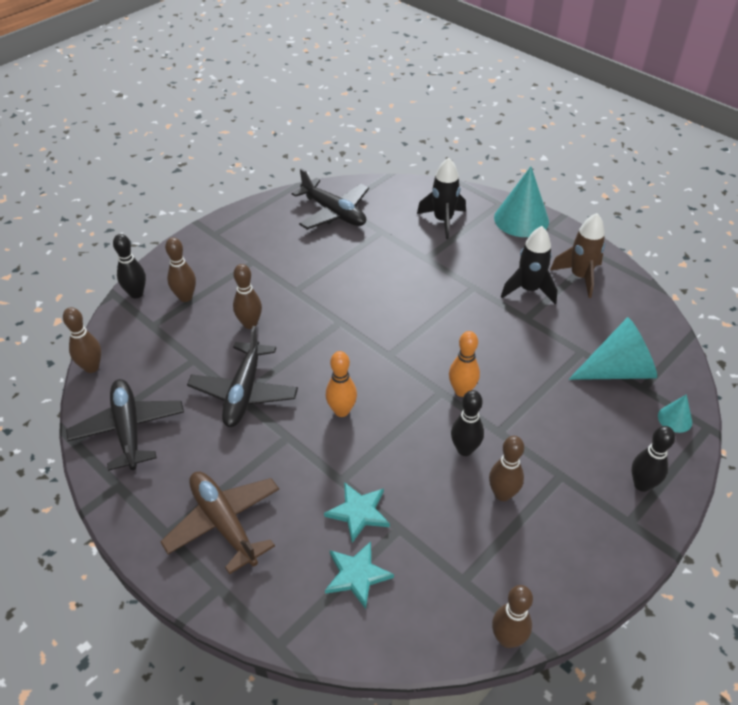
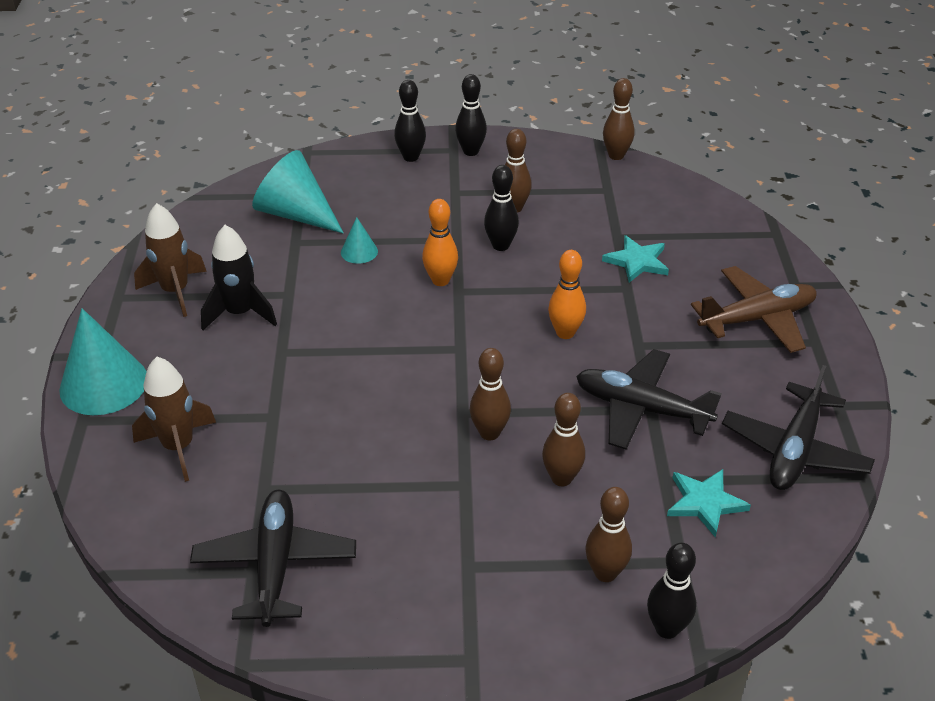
camera: 135 degrees left, 5 degrees down
(91, 367) = (796, 553): brown bowling pin -> brown bowling pin (489, 433)
(224, 523) = (757, 319): brown plane -> brown plane turned 120 degrees counterclockwise
(244, 392) = (641, 408): black plane -> black plane turned 120 degrees counterclockwise
(357, 575) = (680, 232): turquoise star -> turquoise star (705, 502)
(443, 221) = (178, 447): black rocket -> brown rocket
(615, 532) = (471, 151): none -> black bowling pin
(675, 419) = (318, 168): turquoise cone -> turquoise cone (359, 251)

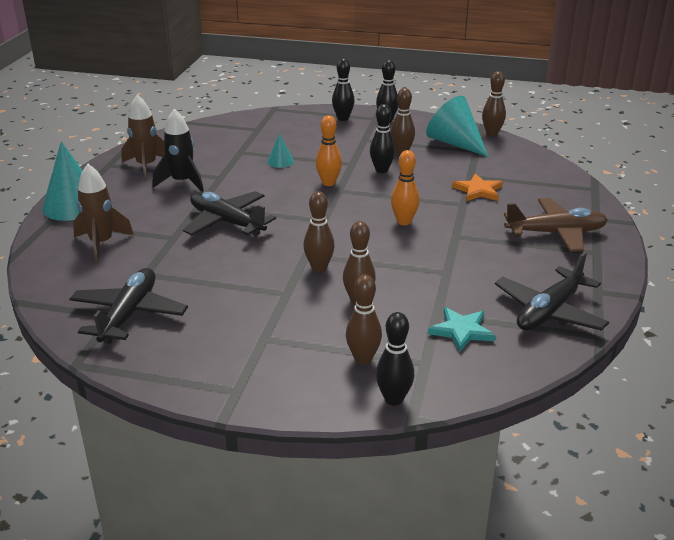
camera: 15 degrees right, 10 degrees down
(295, 214) = (248, 138): turquoise cone -> turquoise cone (454, 143)
(637, 261) = (478, 190): turquoise star -> orange star
(641, 408) = (439, 270): black plane -> black plane (227, 222)

